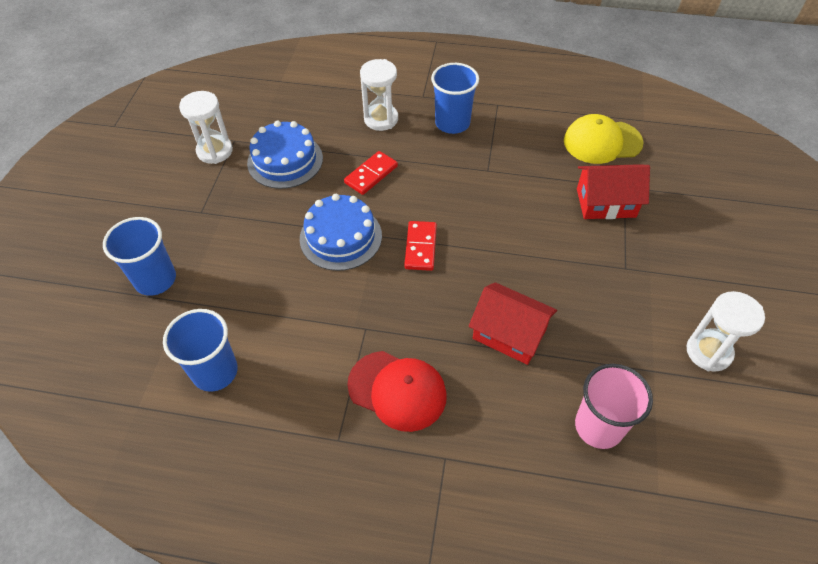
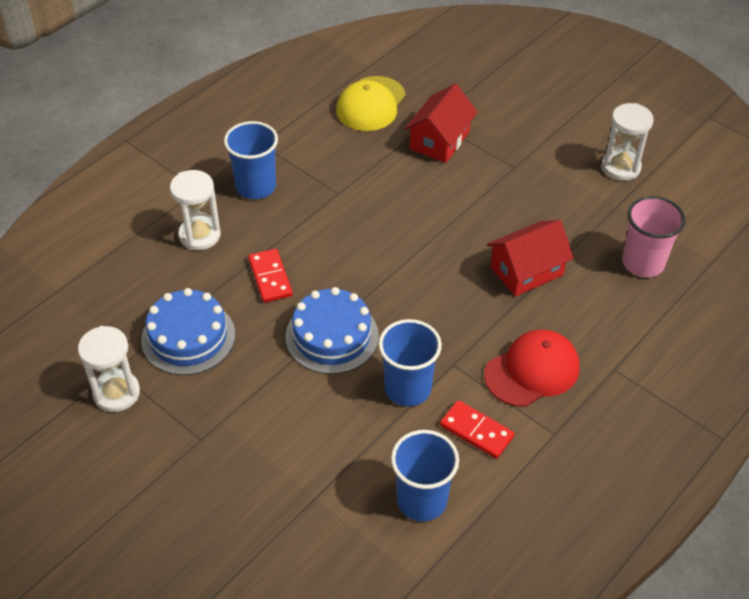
camera: 60 degrees left, 5 degrees down
(155, 279) = (266, 513): blue cup -> blue cup (407, 388)
(421, 247) = (391, 283): red domino -> red domino (476, 431)

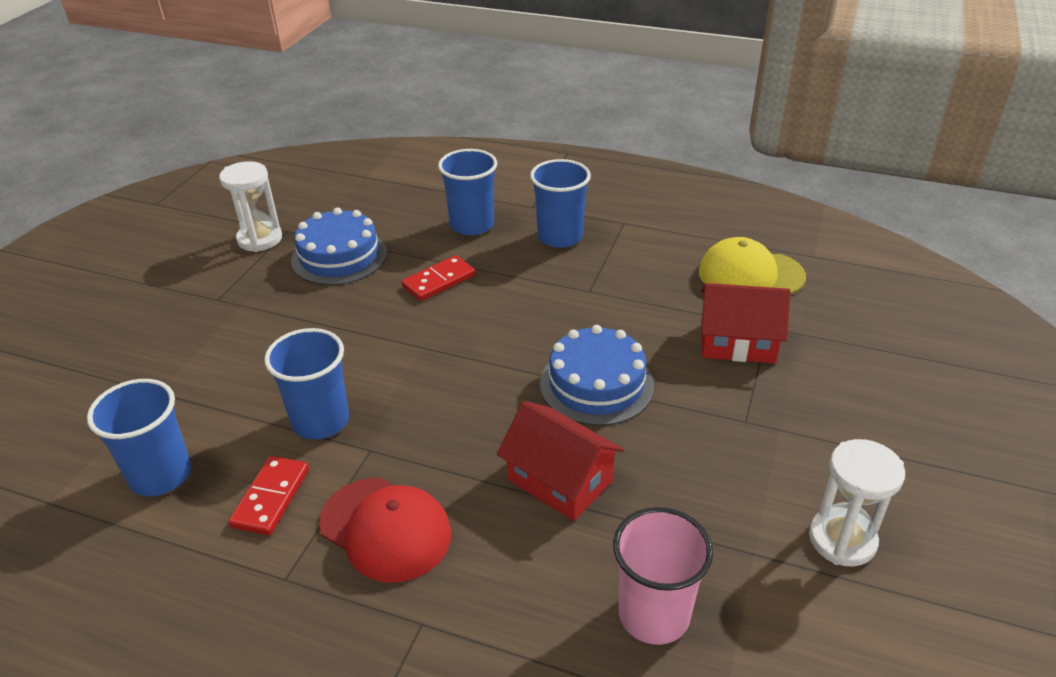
camera: 70 degrees right, 10 degrees down
(200, 235) = (472, 225): white hourglass -> blue cup
(332, 336) = (376, 344): blue cake -> blue cake (596, 384)

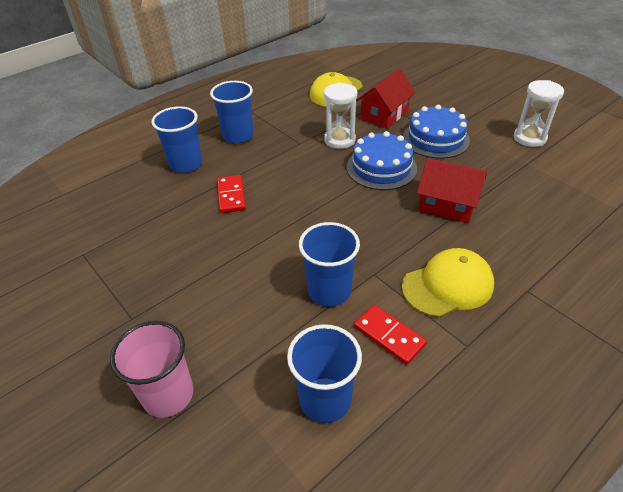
camera: 60 degrees left, 5 degrees up
(260, 239) = (75, 273): white hourglass -> white hourglass (339, 140)
(339, 256) = (151, 234): blue cake -> blue cake (435, 139)
(385, 529) = (448, 285): red cap -> yellow cap
(560, 480) = (447, 205): red house -> red house turned 45 degrees clockwise
(654, 614) = (551, 205): pink cup -> pink cup (168, 395)

